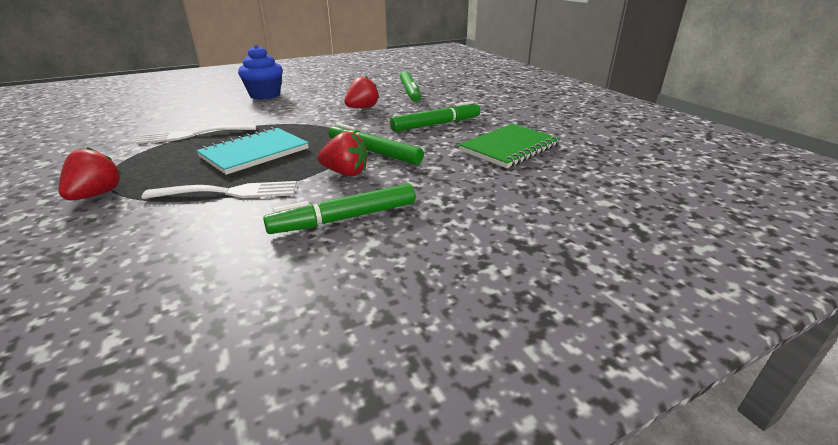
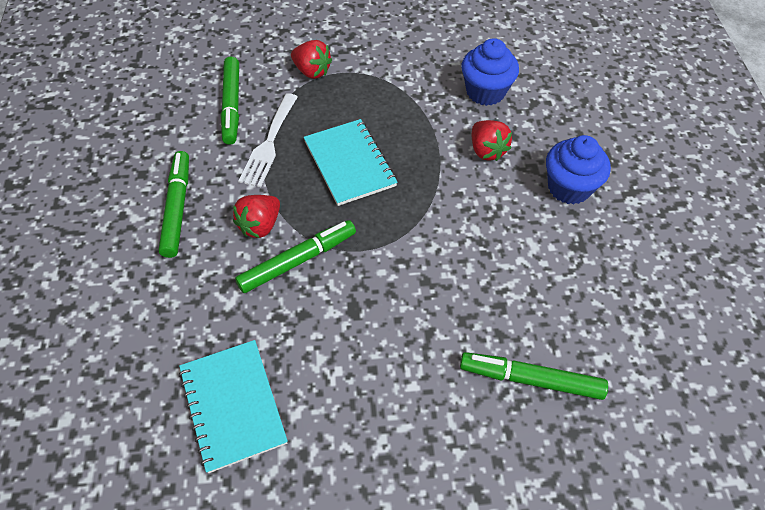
camera: 110 degrees right, 25 degrees up
(158, 122) = (485, 92): none -> blue cupcake
(192, 135) = (427, 119): white fork -> none
(362, 108) = (463, 288): red strawberry -> red strawberry (486, 150)
(436, 124) = (355, 356): green marker -> green marker (232, 105)
(509, 148) = (232, 405): green notebook -> turquoise notebook

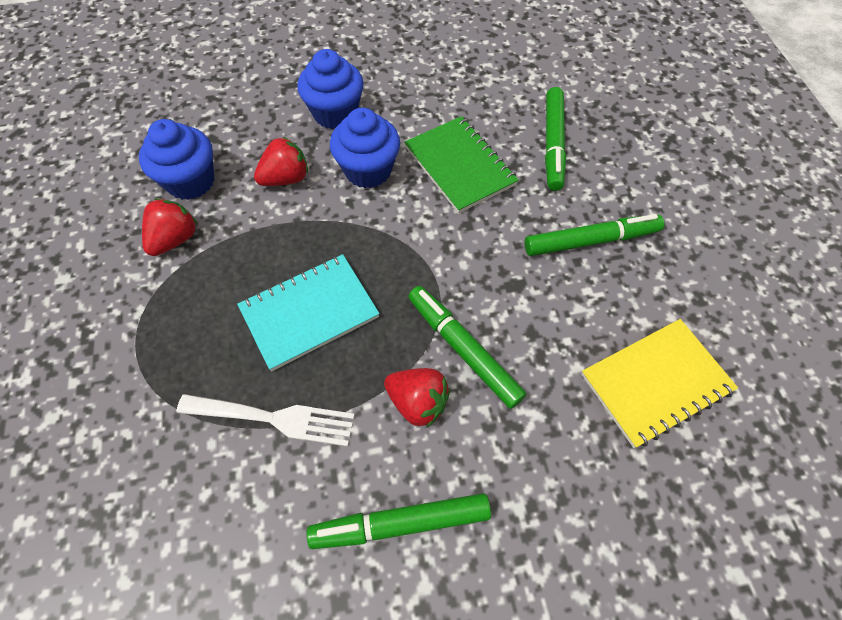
camera: 95 degrees left, 5 degrees up
(232, 105) = (192, 491): green marker -> green marker (590, 241)
(232, 405) = (656, 383): turquoise notebook -> yellow notebook
(312, 71) = (128, 384): red strawberry -> red strawberry (175, 239)
(495, 209) = (368, 170): none -> blue cupcake
(499, 284) = (460, 166): none -> green notebook

